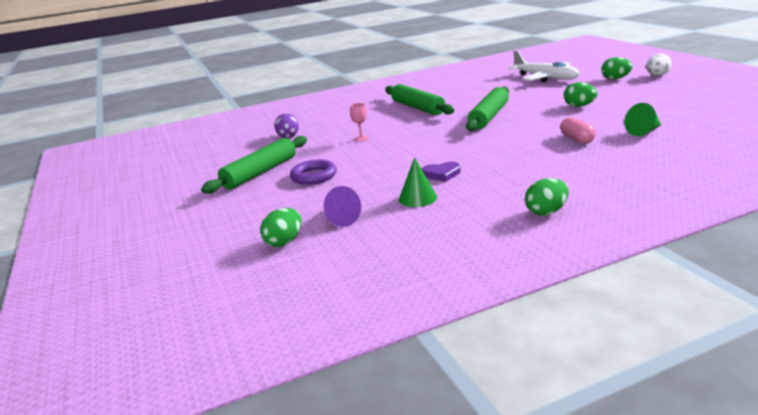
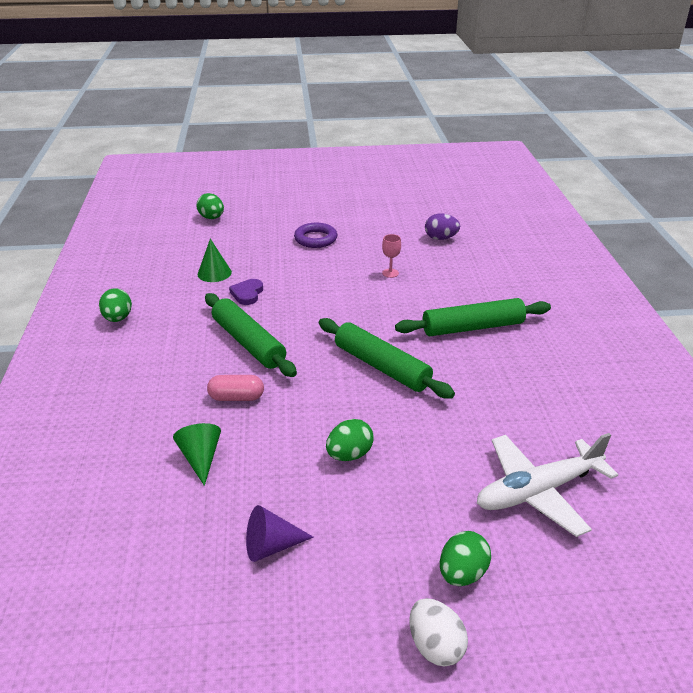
camera: 105 degrees right, 10 degrees up
(260, 173) = (351, 219): green rolling pin -> green rolling pin (248, 343)
(339, 219) = (220, 239): purple cone -> purple cone (271, 546)

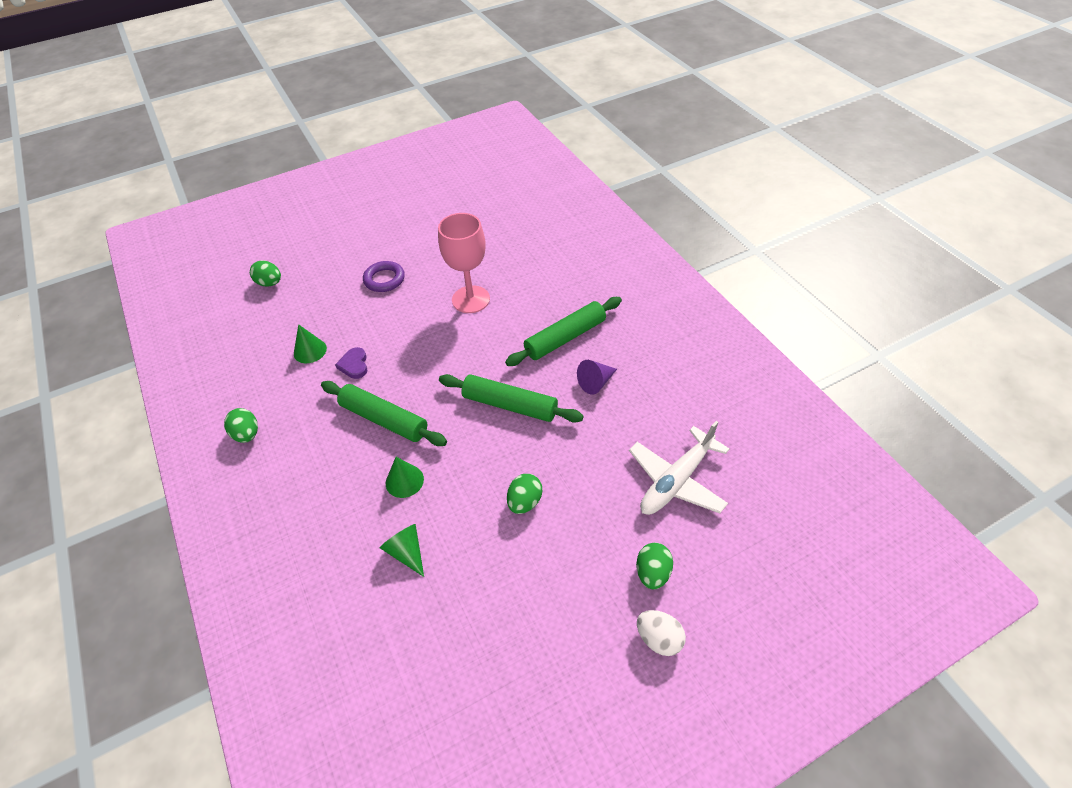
camera: 20 degrees left, 15 degrees up
(236, 397) = (404, 481): pink capsule -> green cone
(271, 546) = (505, 609): purple cone -> purple cone (596, 382)
(390, 273) = (471, 299): pink goblet -> pink goblet, size x2.50
(440, 238) = (496, 244): purple egg -> none

